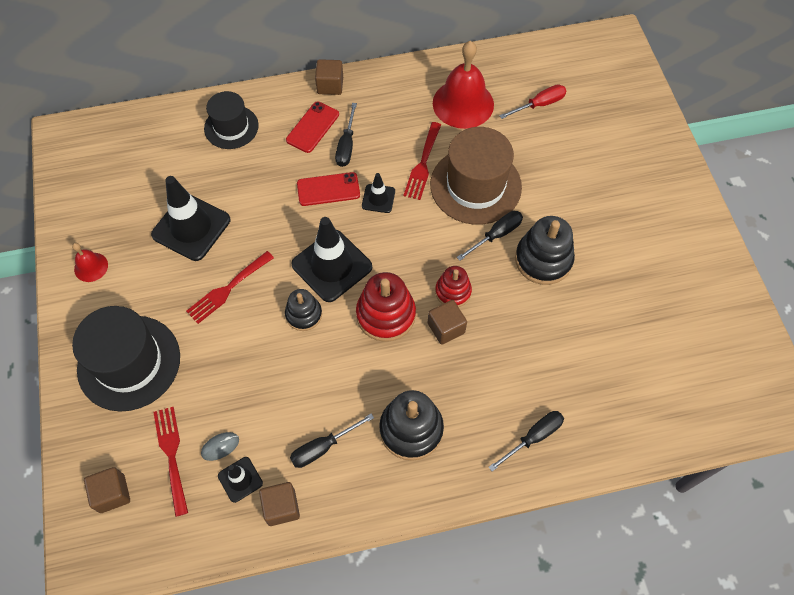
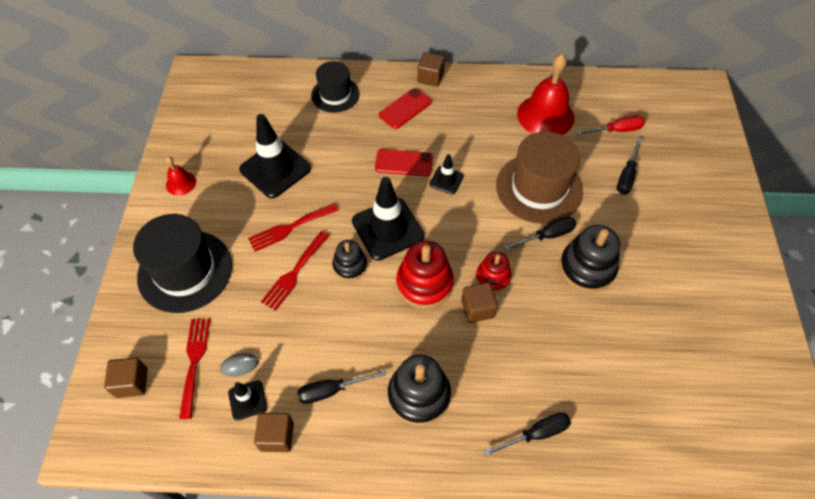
camera: 15 degrees right, 5 degrees down
(346, 145) = (430, 130): black screwdriver -> black screwdriver (627, 176)
(423, 164) = (495, 159): red fork -> red fork (294, 273)

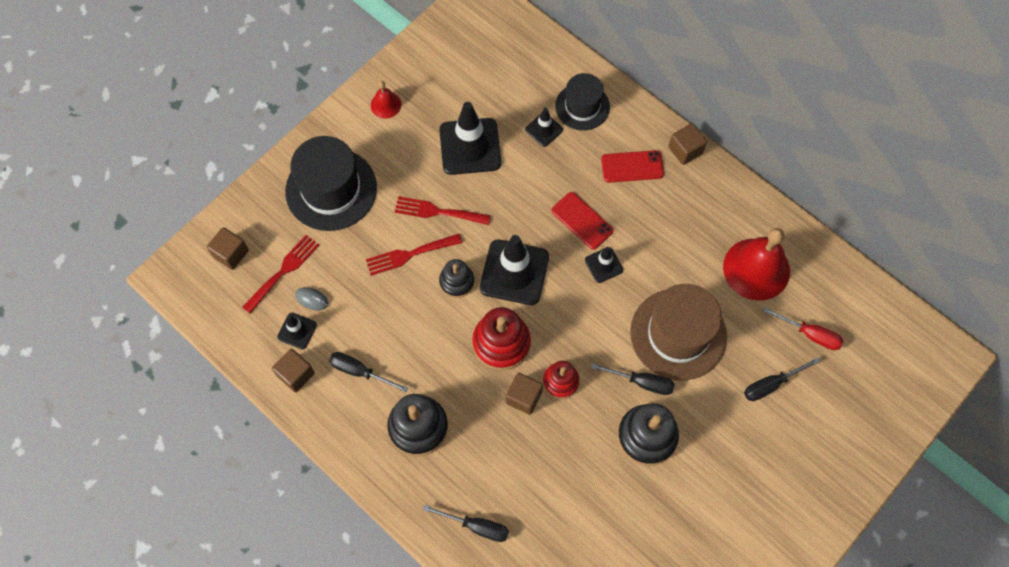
camera: 40 degrees right, 10 degrees up
(321, 125) = (544, 130): none -> black traffic cone

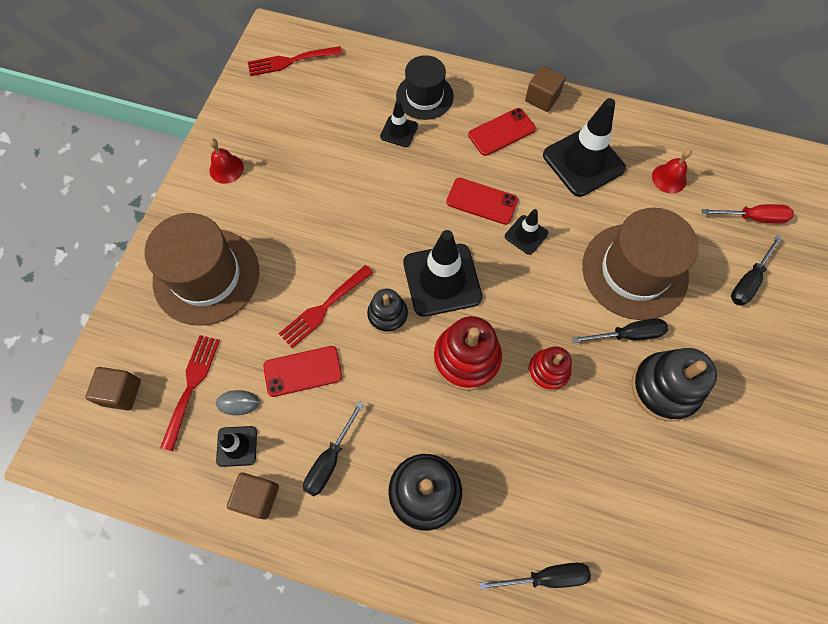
camera: 25 degrees left, 0 degrees up
(331, 189) = (206, 276): black hat -> brown hat
(360, 372) = (330, 460): black screwdriver -> black screwdriver turned 60 degrees counterclockwise
(370, 297) = (303, 371): none -> red phone
(437, 212) = (332, 252): red fork -> red fork (290, 61)
(470, 146) = (333, 175): black traffic cone -> black traffic cone (583, 162)
(523, 397) = (520, 405): brown cube -> none
(756, 269) = (669, 178): red bell -> red bell, size x0.49

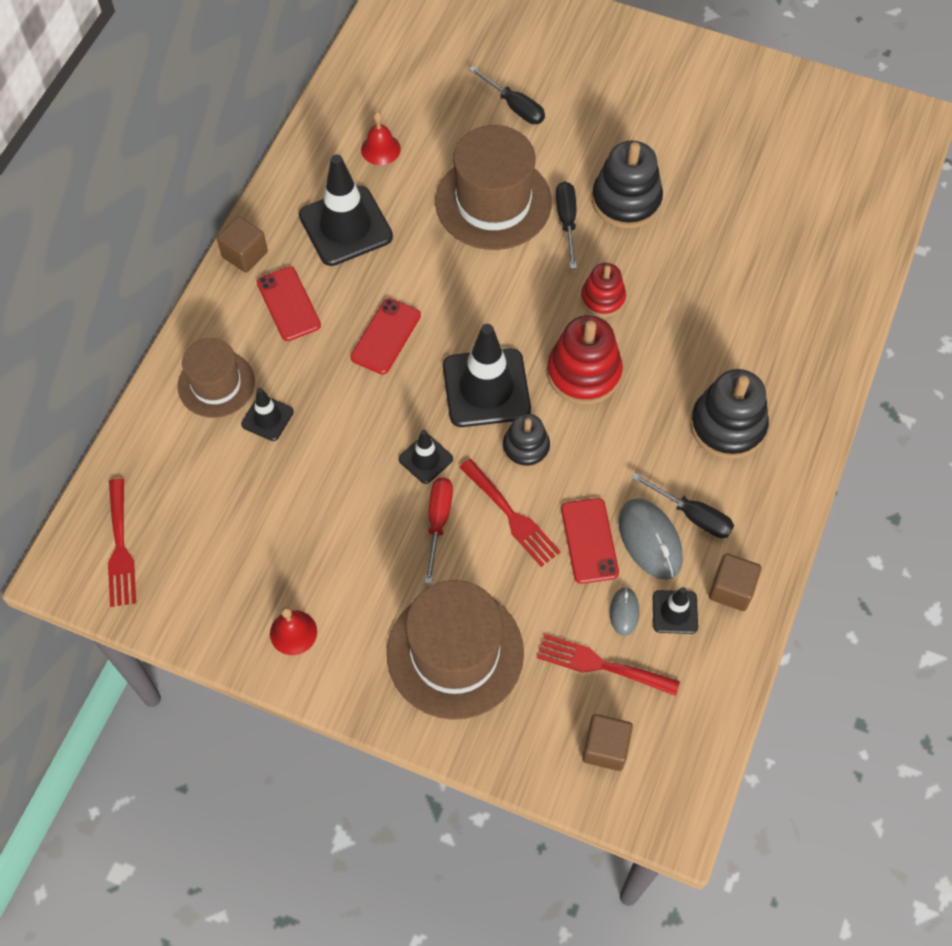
camera: 85 degrees left, 5 degrees down
(304, 422) = (650, 540): none -> grey mouse
(424, 96) = (216, 384): black hat -> brown hat
(526, 235) = (437, 297): black traffic cone -> black traffic cone (425, 459)
(546, 576) = (807, 329): black screwdriver -> none
(753, 218) = (440, 86): red screwdriver -> red screwdriver (438, 522)

